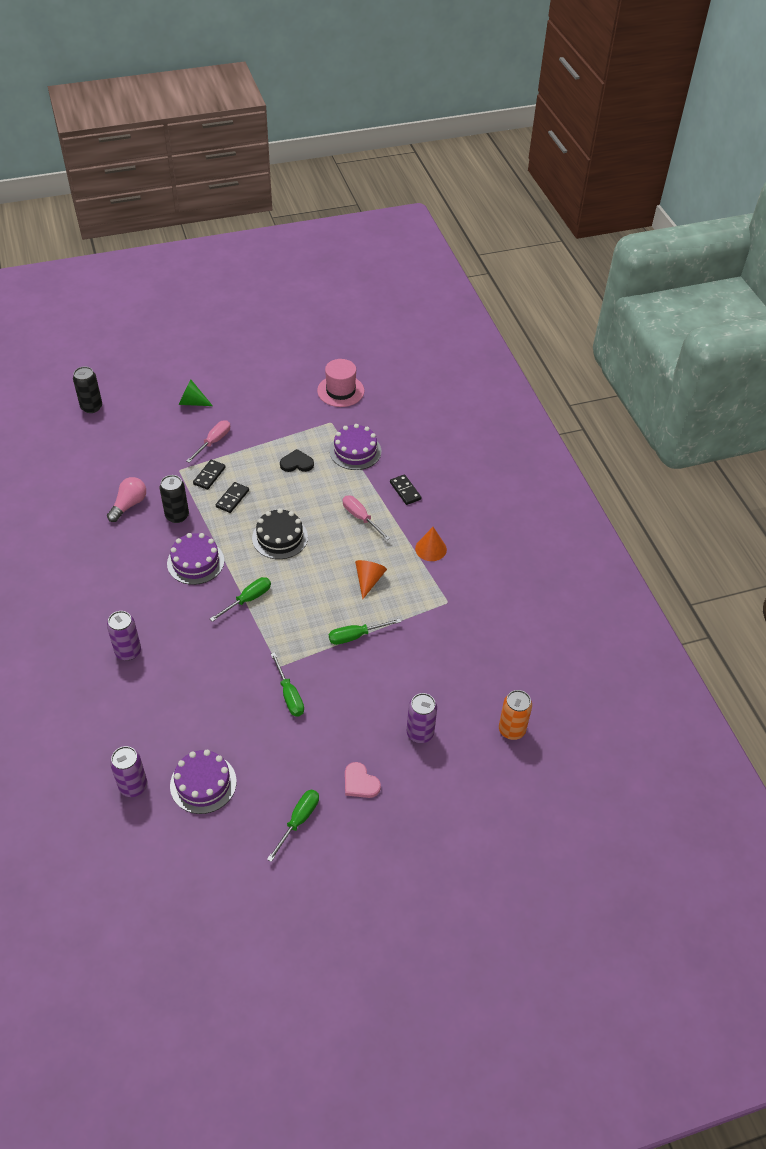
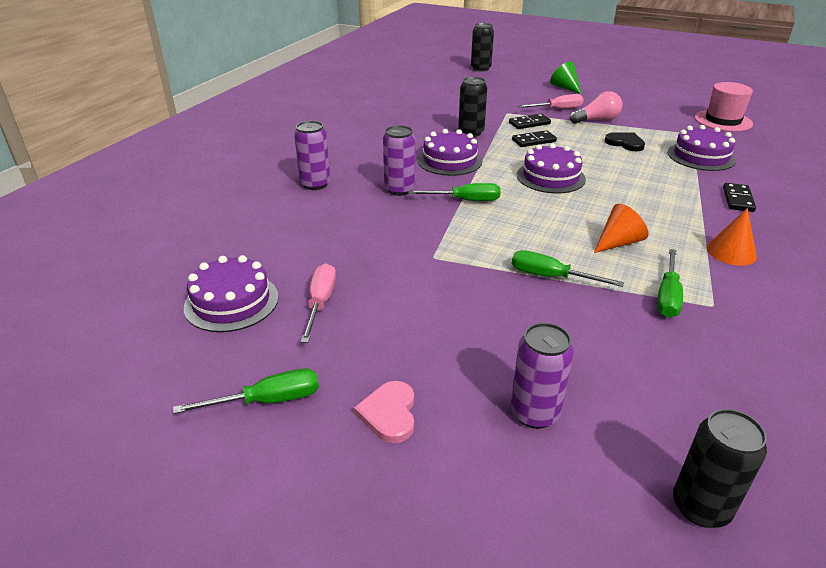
camera: 45 degrees right, 15 degrees down
(129, 505) = (440, 115): pink light bulb -> pink light bulb (597, 120)
(133, 786) = (176, 266): purple can -> purple can (399, 190)
(280, 537) = (550, 177): black cake -> purple cake
(289, 695) = (413, 284): green screwdriver -> green screwdriver (667, 296)
(361, 518) = (659, 197): pink screwdriver -> pink screwdriver (320, 303)
(511, 730) = (700, 507): orange can -> black can

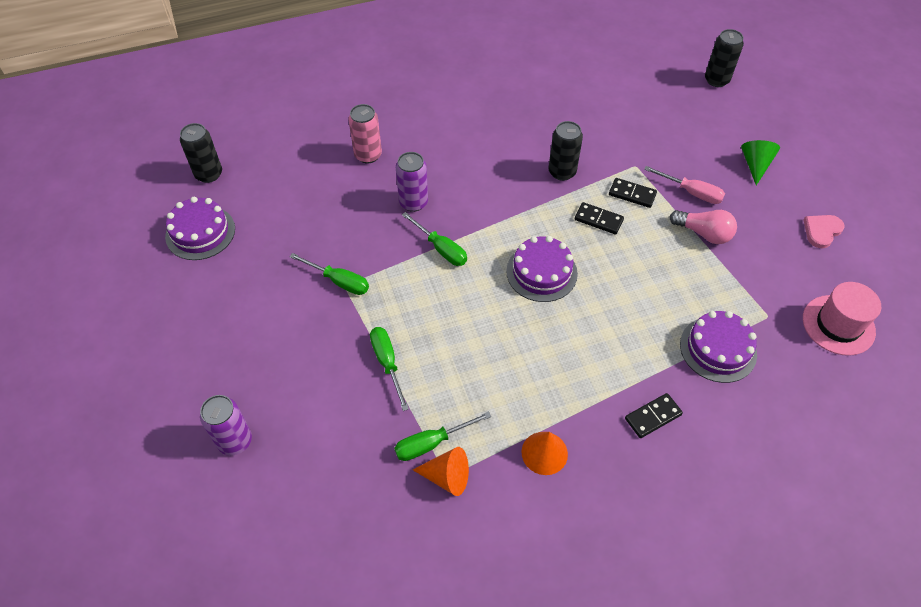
camera: 45 degrees right, 20 degrees up
(268, 400) = (140, 318): green screwdriver -> green screwdriver (339, 281)
(315, 184) = (368, 155): purple can -> pink can
(320, 303) = (239, 271): pink screwdriver -> none
(389, 413) = (176, 376): pink heart -> pink heart (821, 231)
(449, 161) = (493, 196): purple cake -> none
(618, 242) = (479, 374): orange cone -> orange cone (447, 477)
(625, 143) = (676, 281): black heart -> none
(700, 507) = (225, 560): black can -> black can (209, 174)

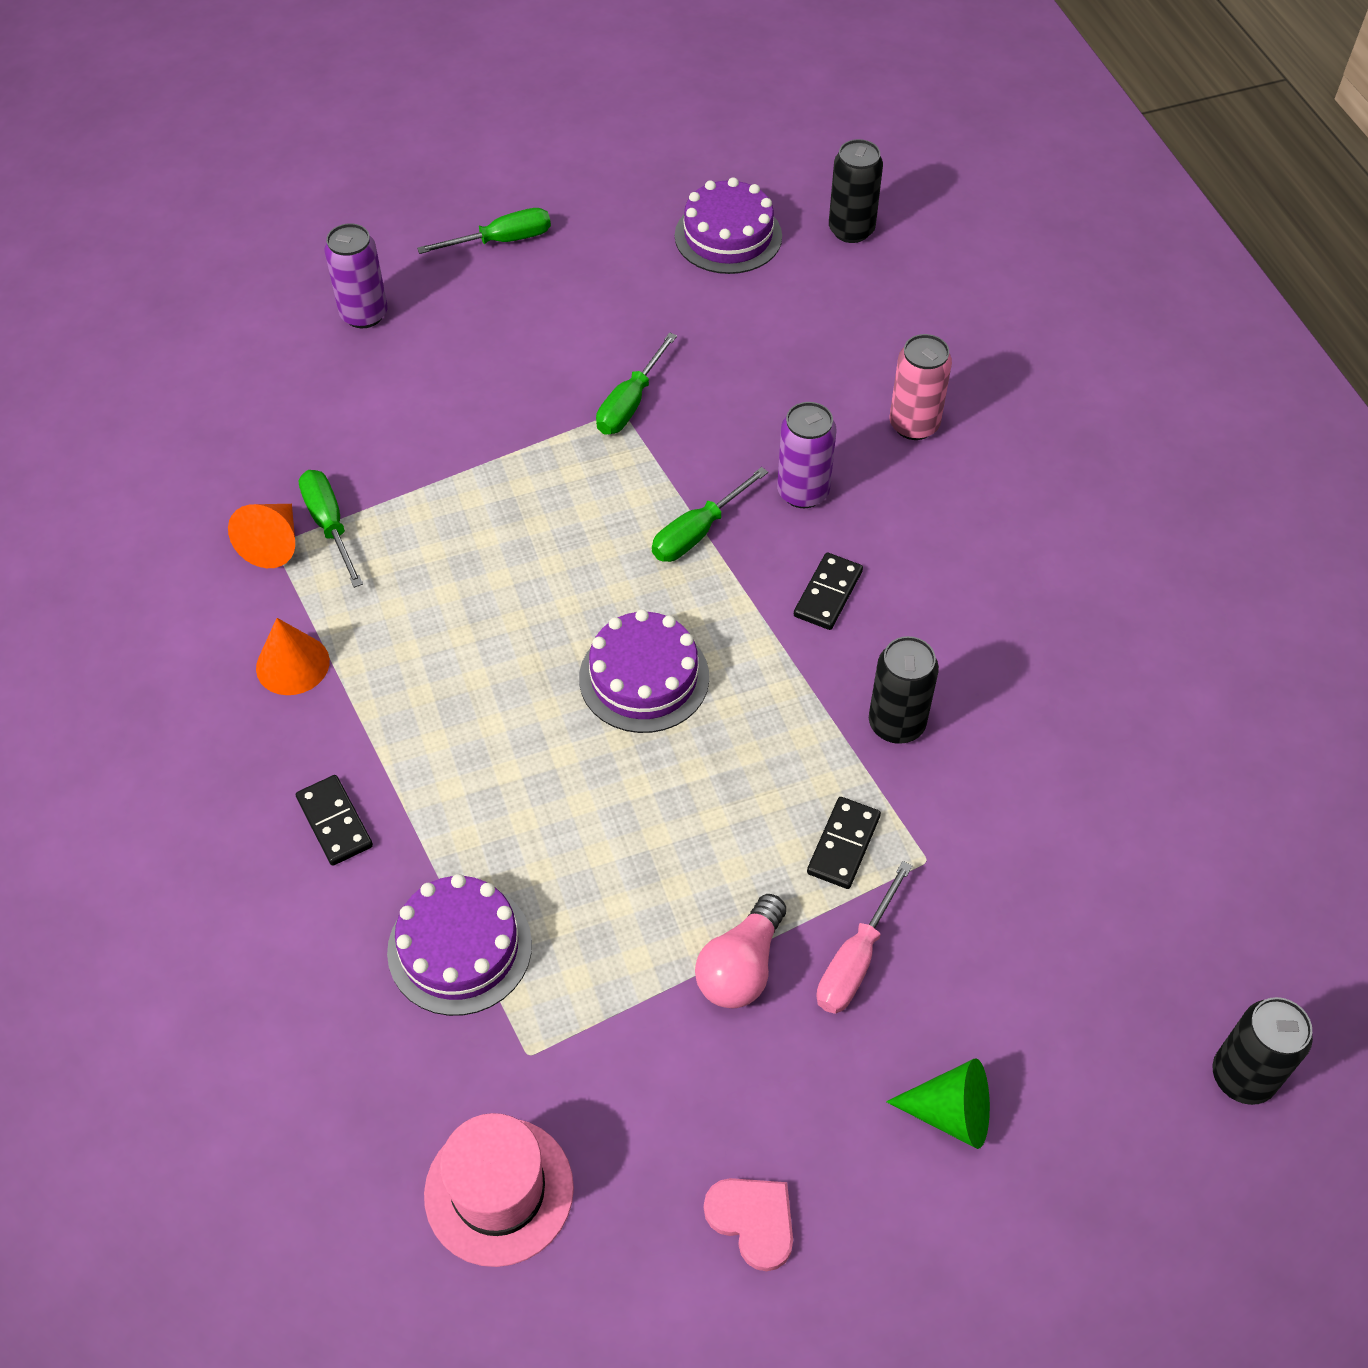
camera: 90 degrees right, 0 degrees up
(387, 363) = (472, 469): green screwdriver -> green screwdriver (502, 241)
(598, 220) = (772, 778): black domino -> black domino (827, 594)

